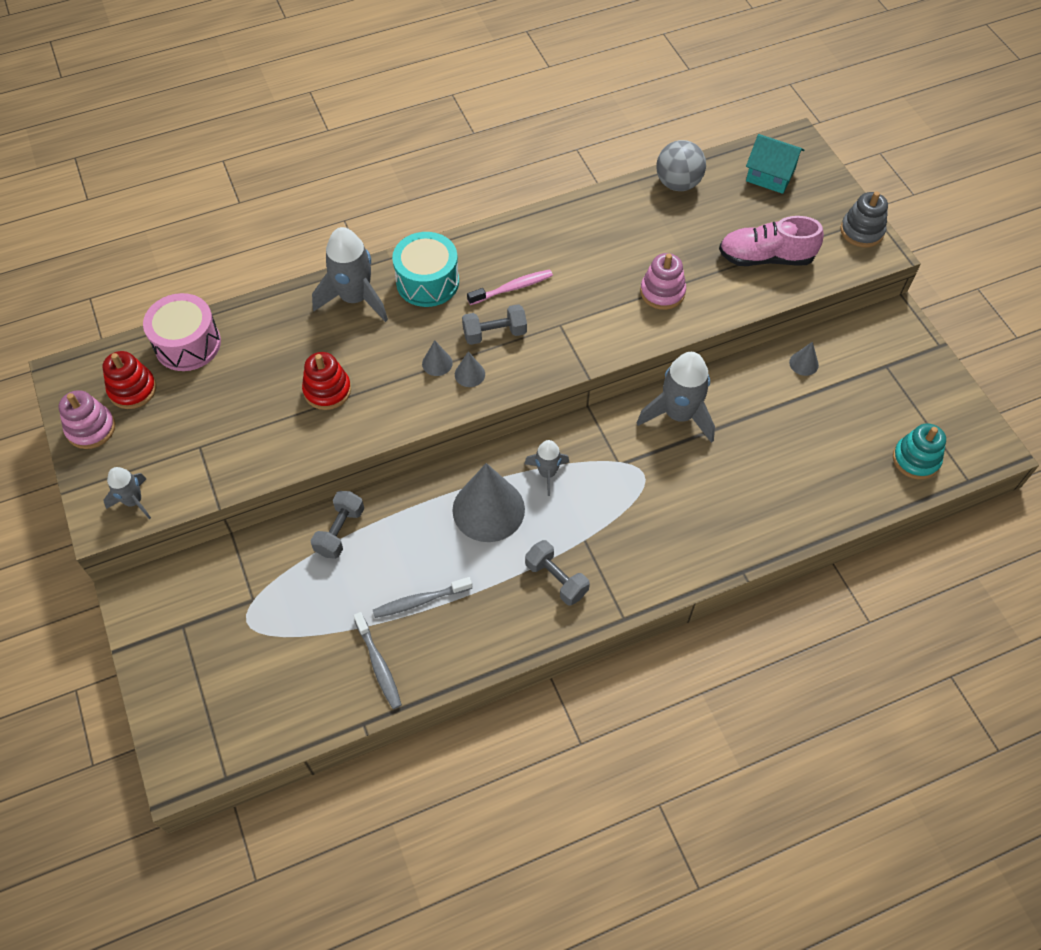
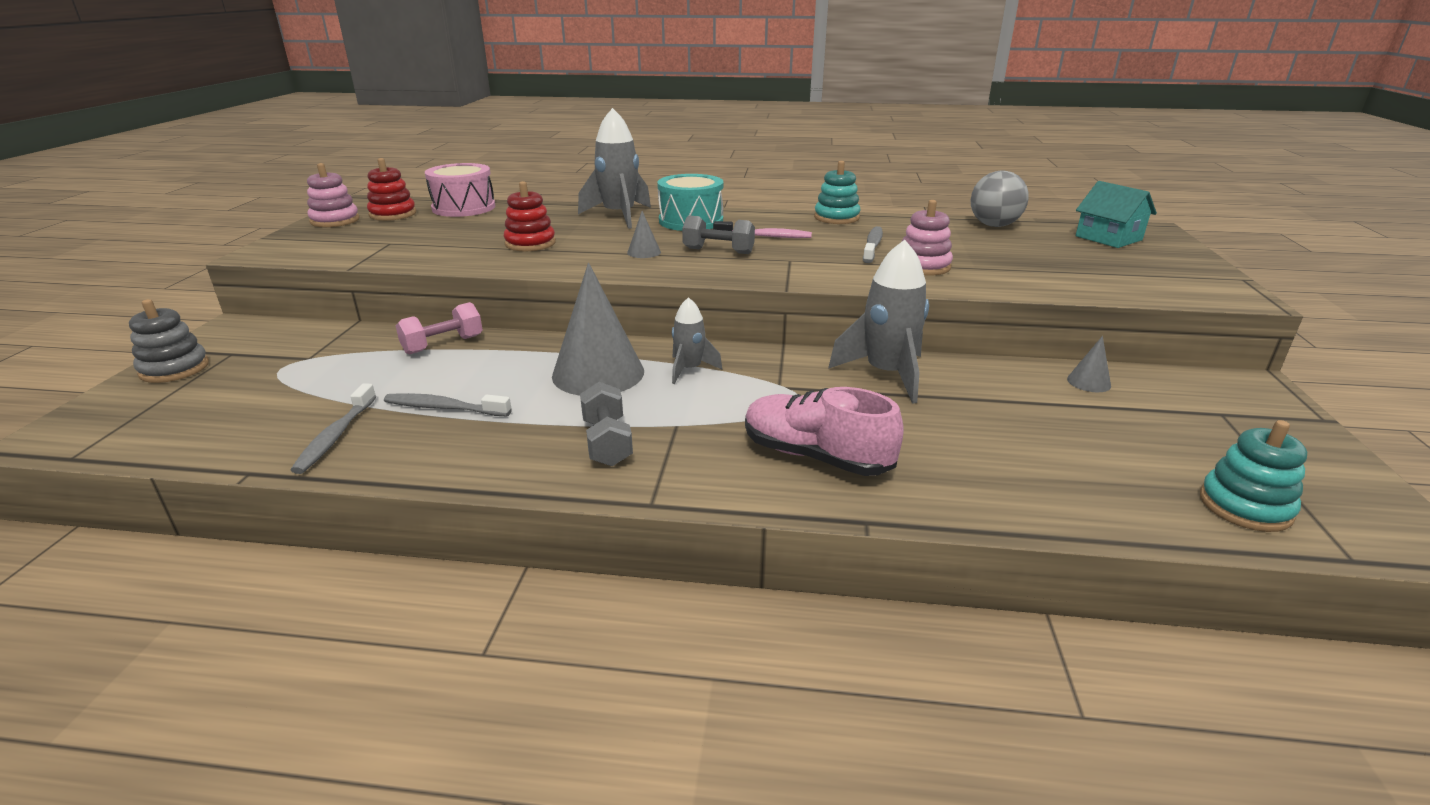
camera: 30 degrees right, 30 degrees down
(134, 501) = (297, 251): grey rocket -> none
(340, 531) = (443, 345): grey dumbbell -> pink dumbbell
(469, 374) = (666, 263): grey cone -> none
(545, 220) = (836, 217): none -> turquoise stacking toy
(606, 269) = (872, 246): none -> grey toothbrush
(766, 258) = (1070, 273): pink shoe -> pink shoe (816, 456)
(861, 231) = (1216, 282): grey stacking toy -> grey stacking toy (174, 369)

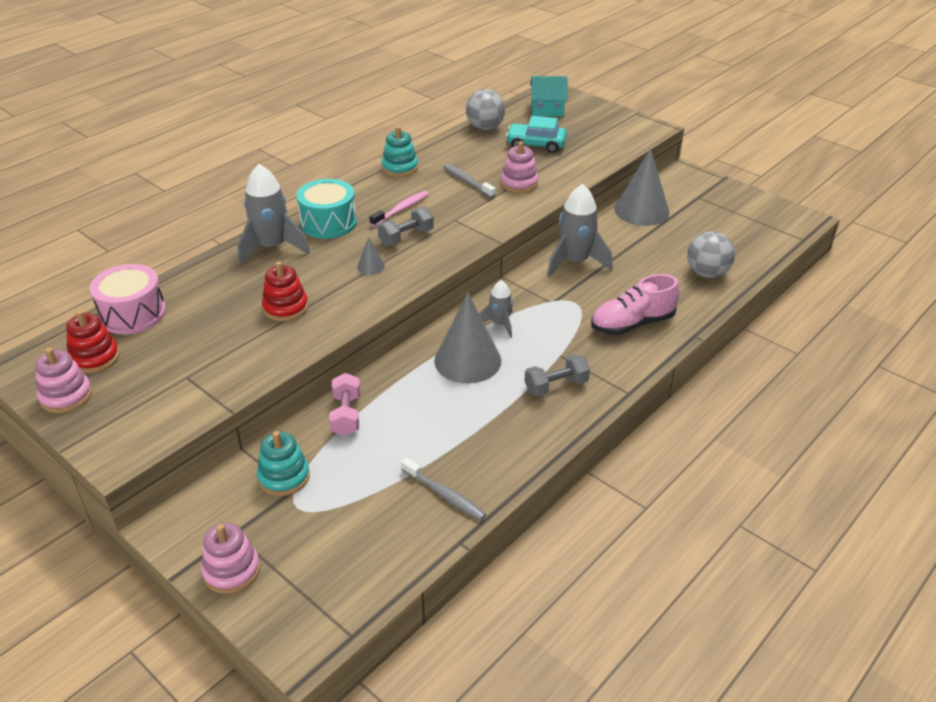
camera: 55 degrees left, 10 degrees up
(174, 369) = (231, 570): grey stacking toy -> pink stacking toy
(444, 408) = (451, 438): grey toothbrush -> none
(607, 442) = (556, 386): grey dumbbell -> grey dumbbell turned 45 degrees counterclockwise
(1021, 252) = (536, 145): none -> turquoise car
(1045, 482) = (707, 273): none -> grey ball
(1088, 382) = (641, 210): grey cone -> grey cone, size x2.31
(1245, 506) = (760, 238): turquoise stacking toy -> turquoise stacking toy (284, 477)

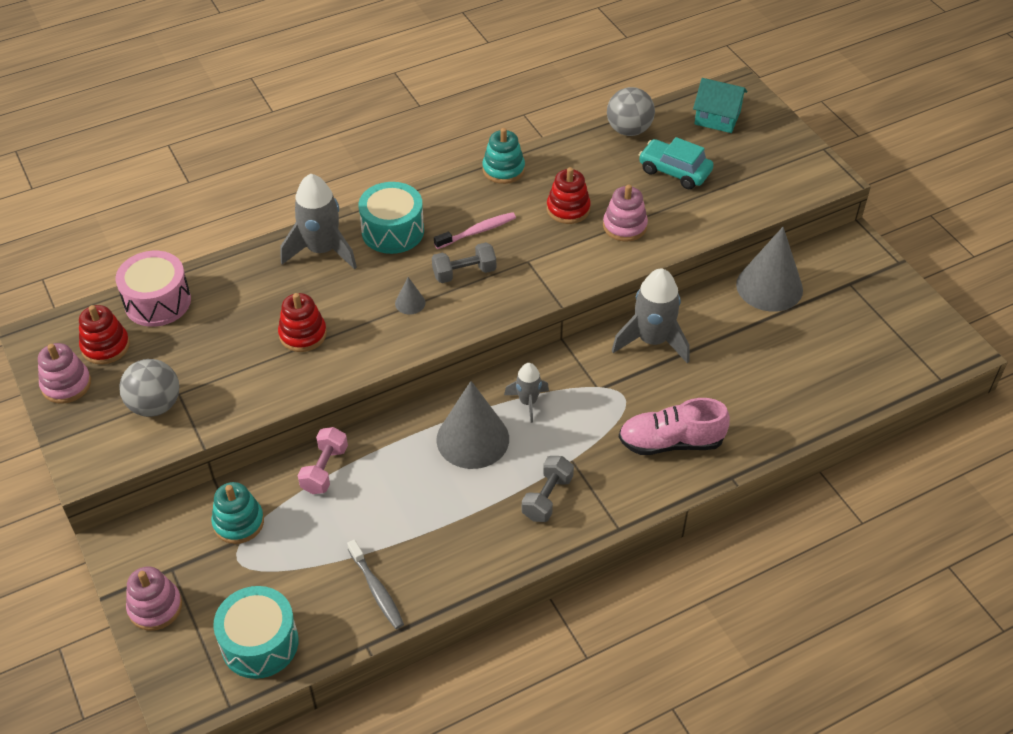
camera: 20 degrees right, 10 degrees up
(354, 570) = (260, 643): none -> turquoise drum
(467, 182) = (568, 209): grey toothbrush -> red stacking toy
(556, 386) = (547, 497): grey dumbbell -> grey dumbbell turned 60 degrees counterclockwise
(707, 273) = (795, 397): grey ball -> grey ball (155, 405)

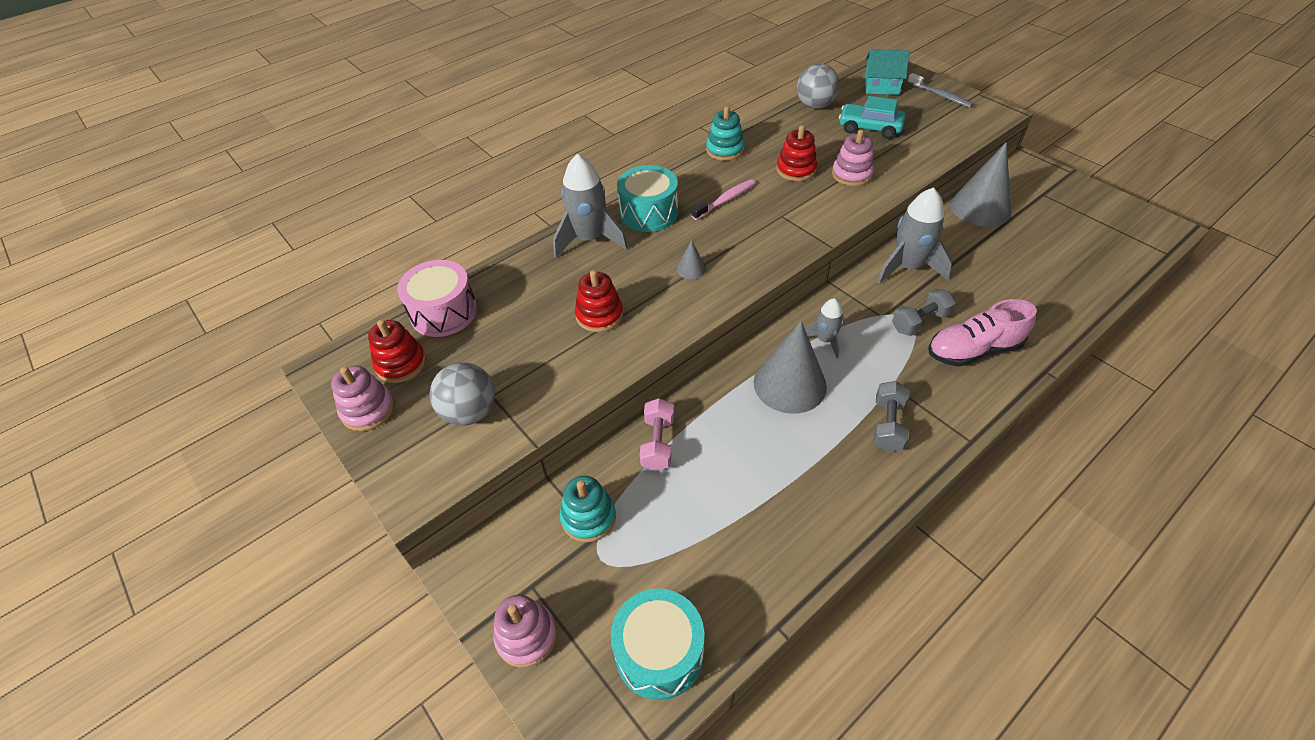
camera: 10 degrees left, 0 degrees up
(376, 590) = (762, 559): grey toothbrush -> grey toothbrush (940, 96)
(464, 273) = (729, 235): grey dumbbell -> grey dumbbell (919, 322)

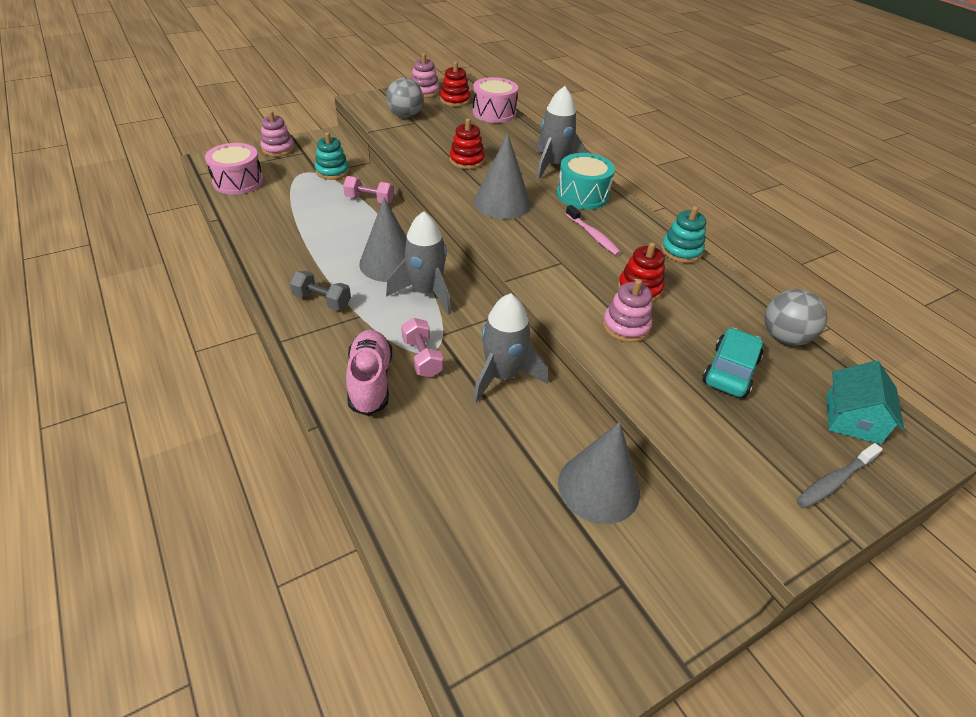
camera: 95 degrees right, 5 degrees down
(659, 652) = (238, 181): turquoise drum -> pink drum
(691, 269) = (502, 203): grey cone -> grey cone, size x2.31
(825, 340) = (426, 292): grey rocket -> grey rocket, size x1.77
(919, 322) = (422, 357): grey dumbbell -> pink dumbbell

